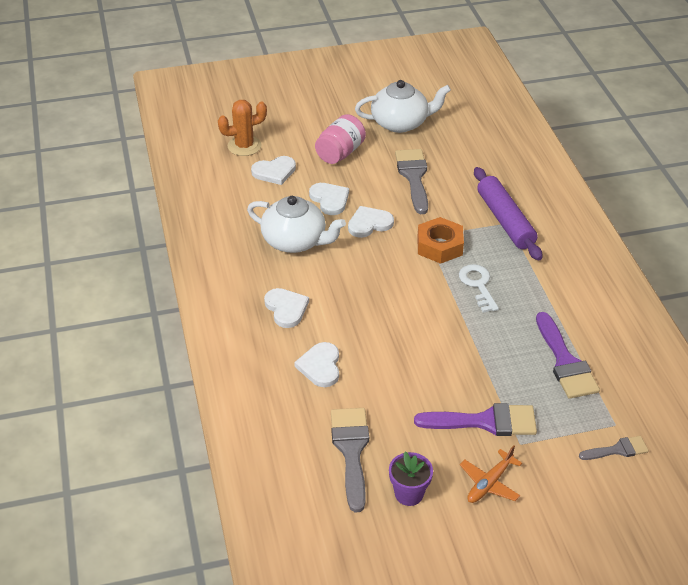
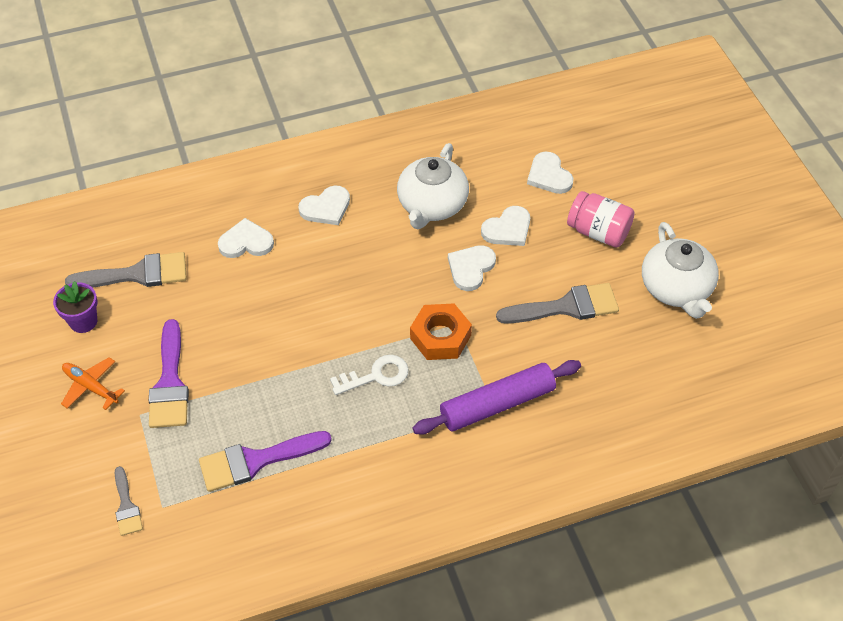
camera: 85 degrees right, 10 degrees up
(244, 146) = (591, 144): orange cactus -> none
(369, 224) = (470, 268): white heart -> white heart turned 120 degrees counterclockwise

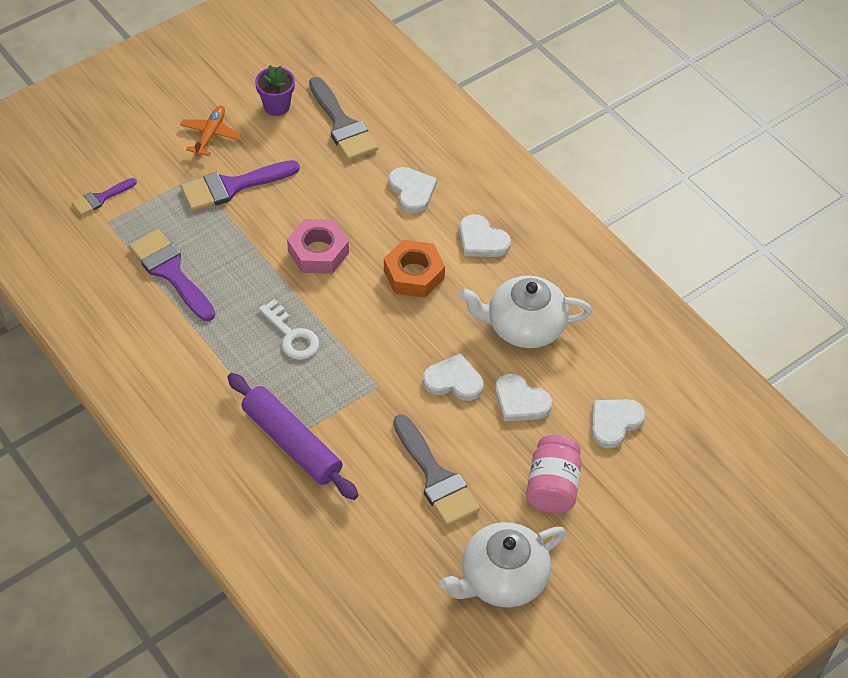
camera: 70 degrees right, 0 degrees up
(126, 506) = (101, 198): grey brush -> purple brush
(285, 331) = (318, 252): none -> pink nut
(440, 337) = (356, 376): orange nut -> orange nut (414, 274)

